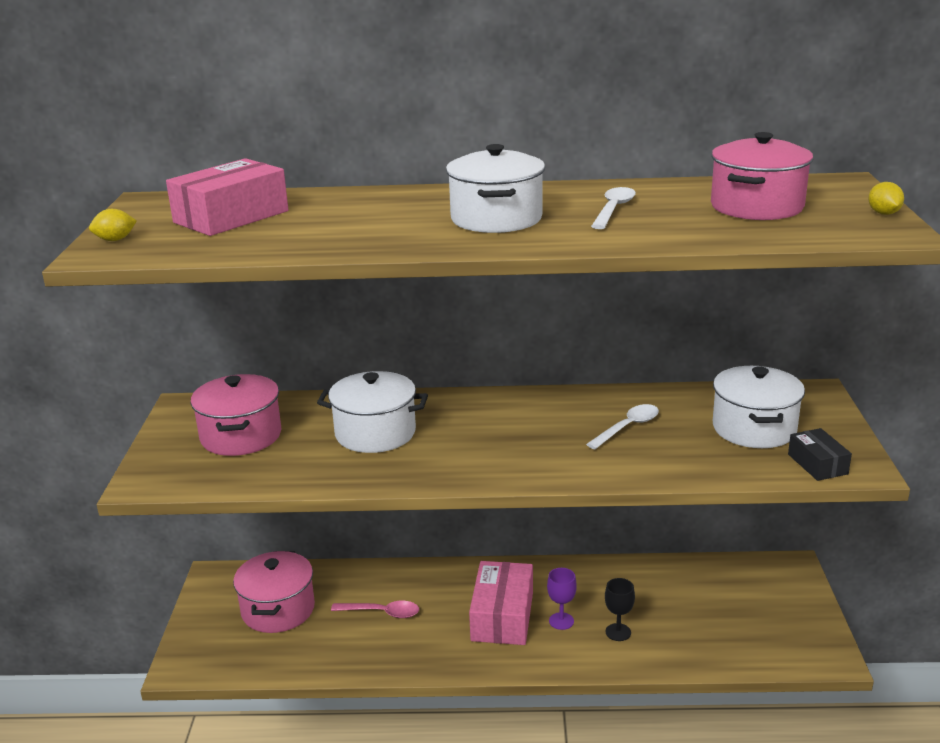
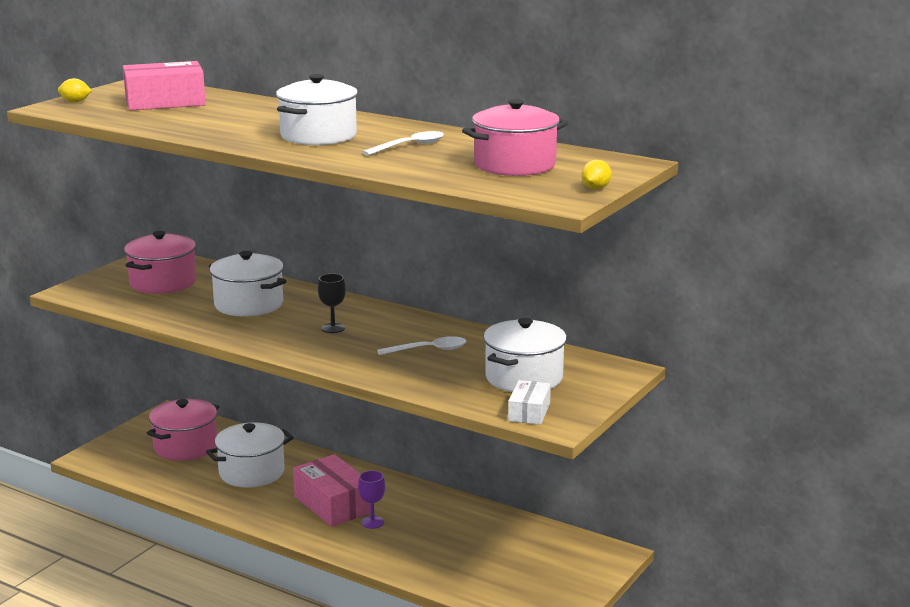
camera: 30 degrees right, 5 degrees down
(382, 613) = (251, 472): pink spoon -> white pot
(502, 616) = (333, 504): pink box -> pink box turned 75 degrees counterclockwise
(618, 632) = (405, 544): black goblet -> black goblet (333, 328)
(817, 464) = (529, 412): black box -> white box

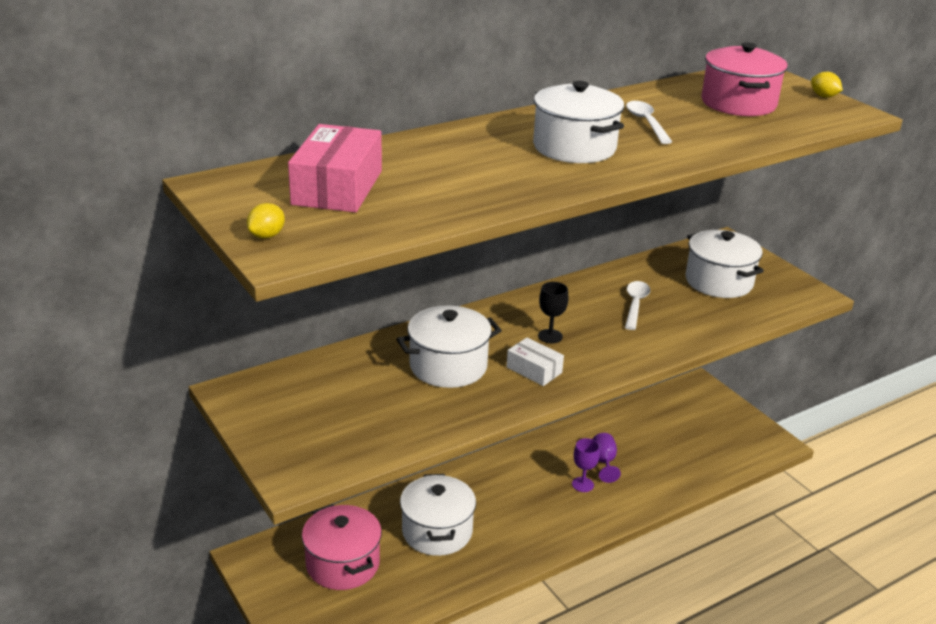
camera: 65 degrees left, 10 degrees up
(163, 283) = (330, 405): pink pot -> none
(333, 504) = (535, 497): pink box -> none
(417, 526) = (603, 462): none -> purple goblet
(529, 412) = (786, 298): white box -> white box (534, 370)

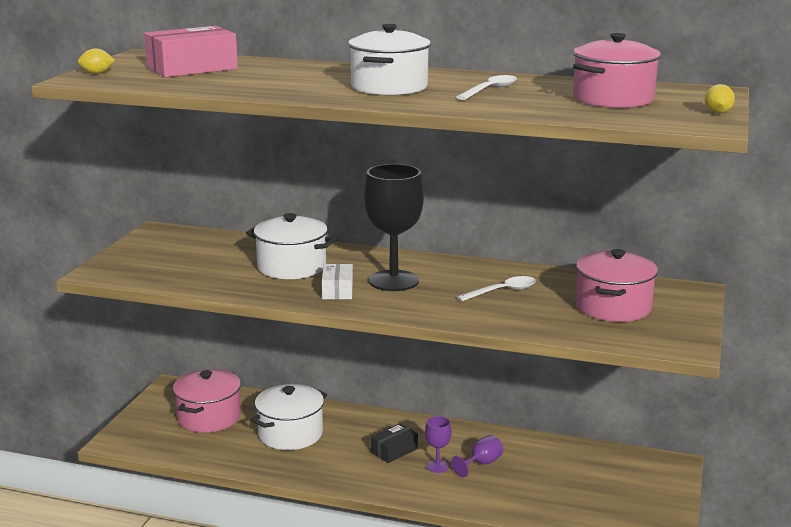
camera: 50 degrees right, 10 degrees down
(533, 492) = (394, 450): none -> black box
(550, 336) = (393, 281): black goblet -> black goblet, size x2.13
(719, 282) = (613, 307): white pot -> pink pot

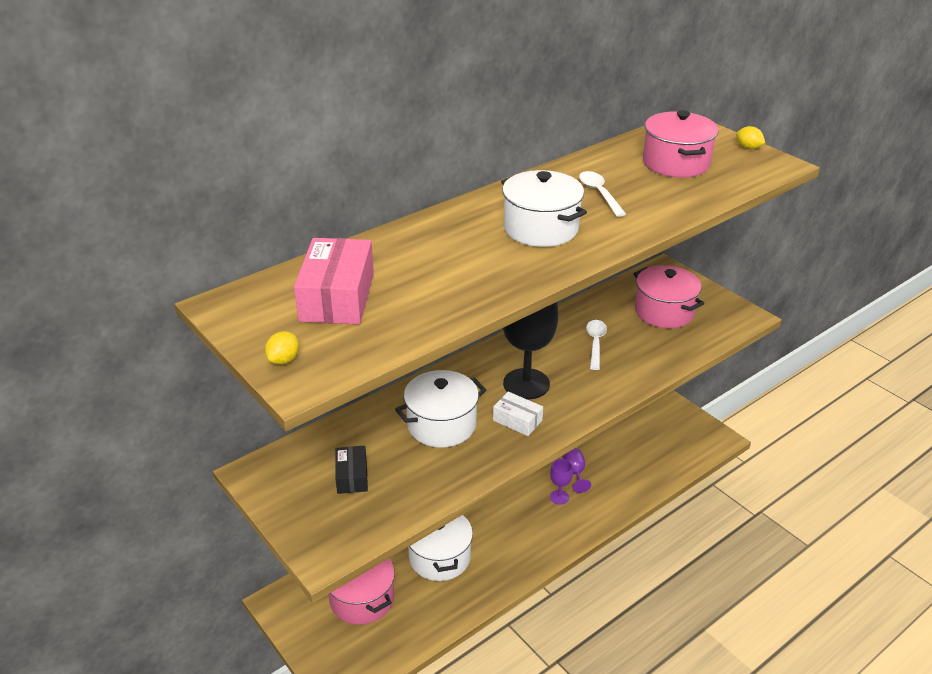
camera: 55 degrees left, 15 degrees up
(394, 450) = (518, 509): black box -> black box (352, 476)

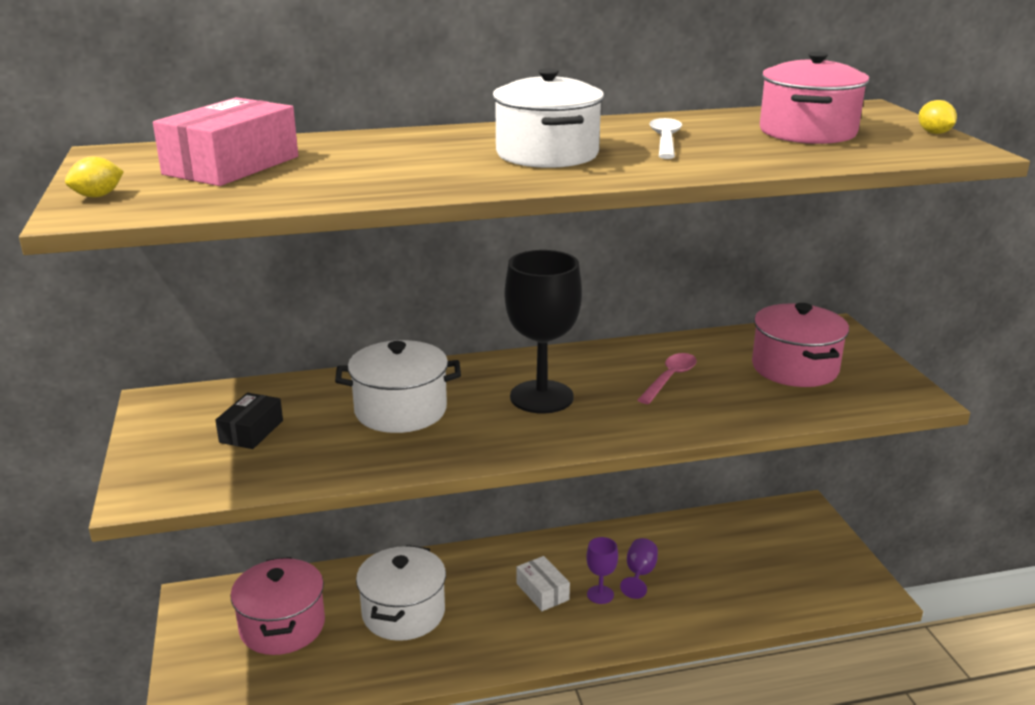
camera: 25 degrees right, 10 degrees down
(517, 420) = (495, 429): white box -> white box (542, 591)
(595, 343) = (670, 379): white spoon -> pink spoon

